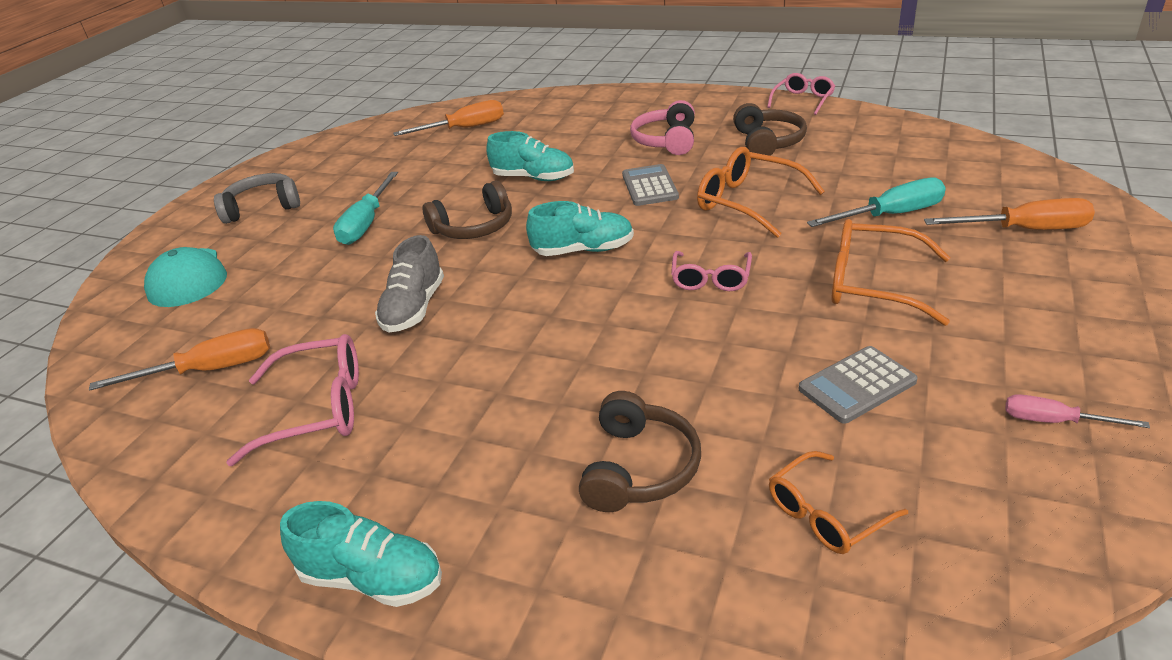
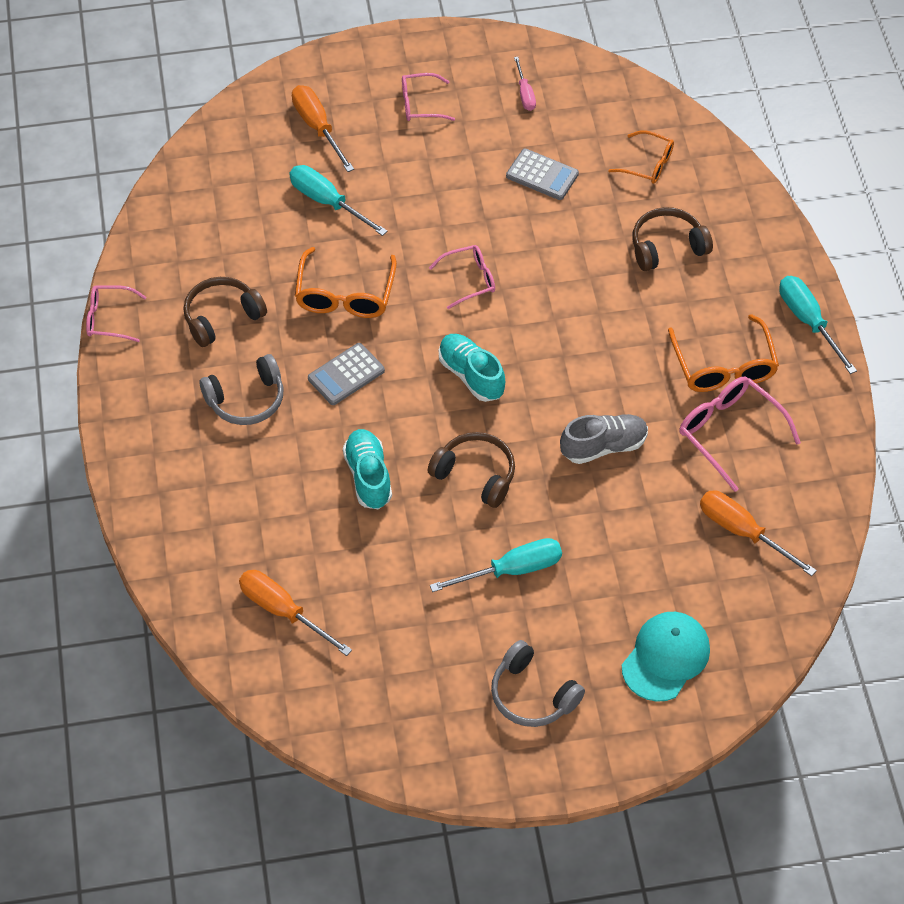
camera: 125 degrees left, 20 degrees up
(372, 578) = (808, 321): turquoise shoe -> turquoise screwdriver
(666, 141) = (246, 399): pink headphones -> grey headphones
(873, 284) = (430, 191): orange glasses -> orange glasses (724, 366)
(1051, 313) = (420, 104): none -> pink glasses

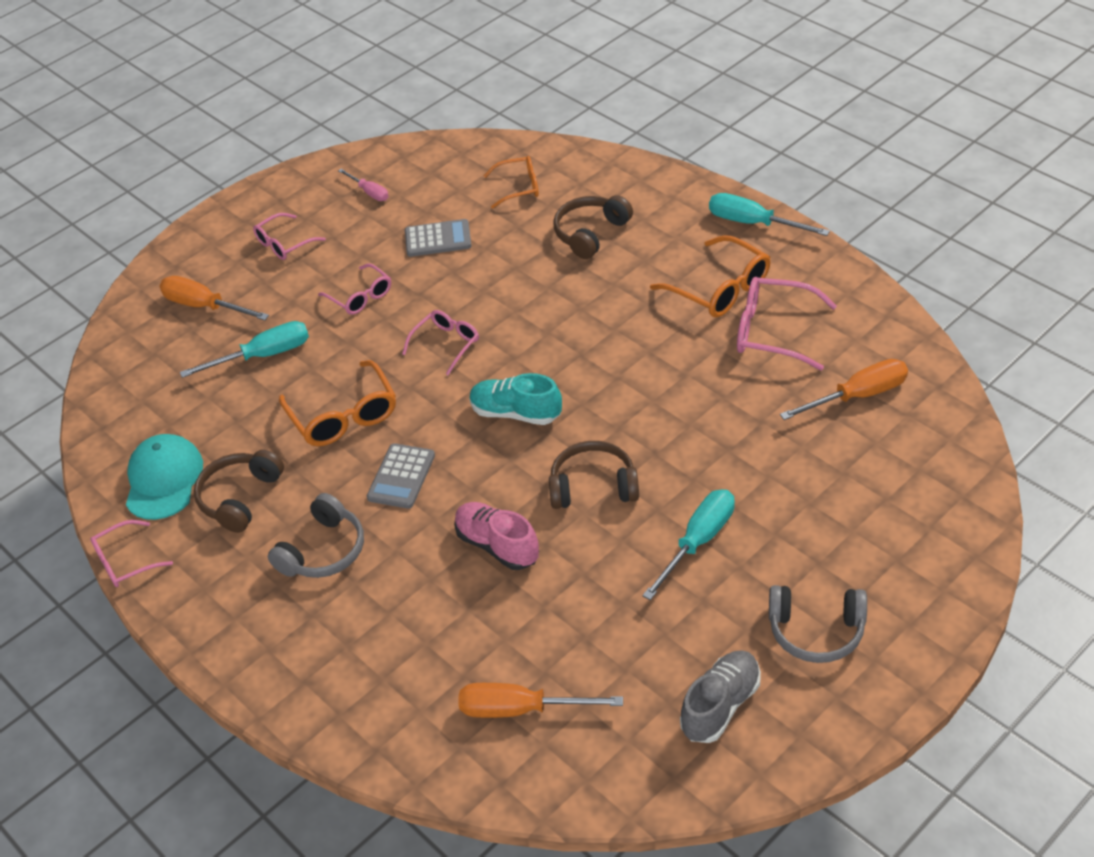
camera: 30 degrees left, 10 degrees down
(327, 202) = (263, 356): turquoise screwdriver -> turquoise screwdriver turned 150 degrees clockwise
(368, 476) = (497, 545): turquoise shoe -> pink shoe
(439, 193) = (360, 297): none -> pink glasses
(603, 446) = (681, 400): grey shoe -> grey shoe (720, 706)
(665, 657) = (896, 528): turquoise cap -> turquoise cap (163, 479)
(742, 532) = (858, 396): orange screwdriver -> orange screwdriver turned 150 degrees clockwise

